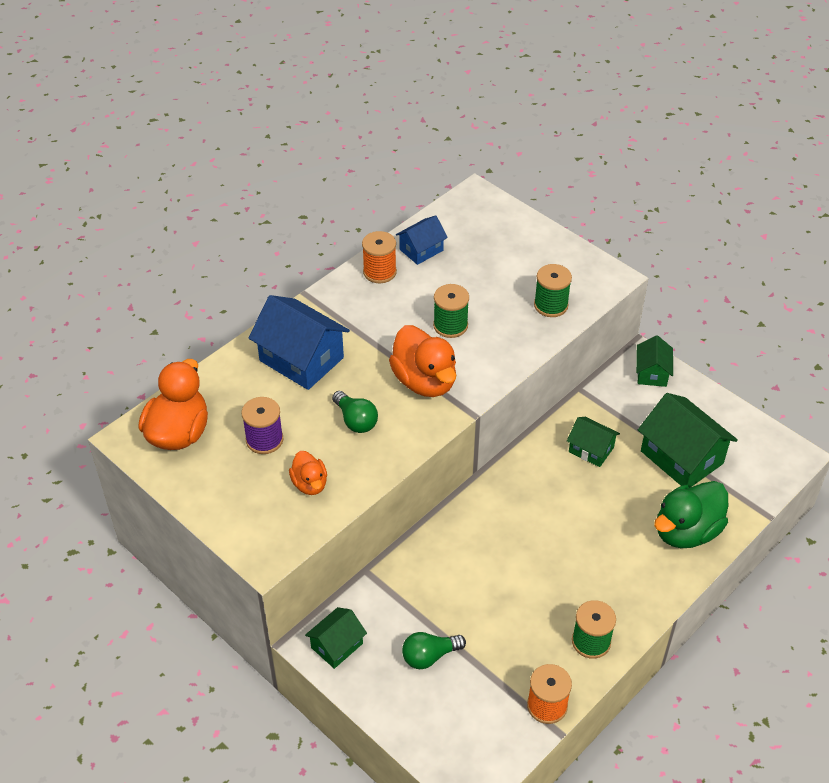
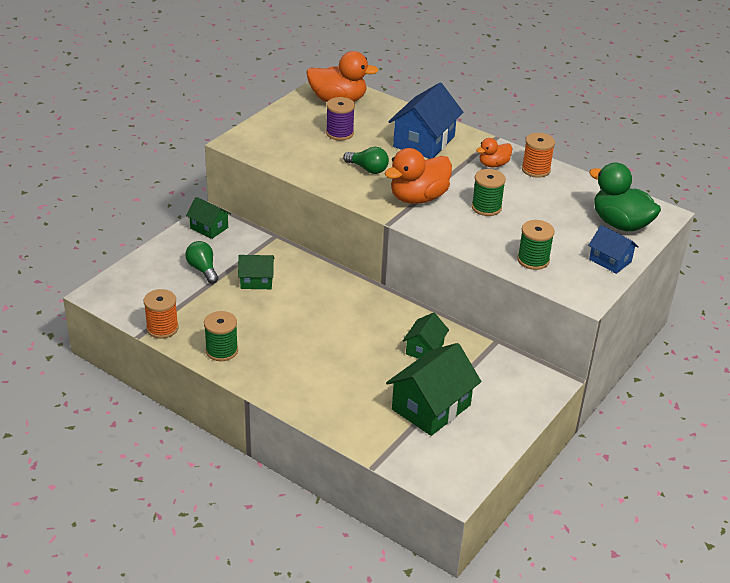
camera: 80 degrees right, 10 degrees down
(310, 484) = (302, 154): orange duck -> orange duck (493, 164)
(355, 420) = (368, 169): green light bulb -> green light bulb turned 105 degrees counterclockwise
(421, 250) = (573, 188): blue house -> blue house (610, 260)
(652, 373) = (534, 388): green house -> green house (256, 281)
(686, 531) = (343, 408): green duck -> green duck (620, 224)

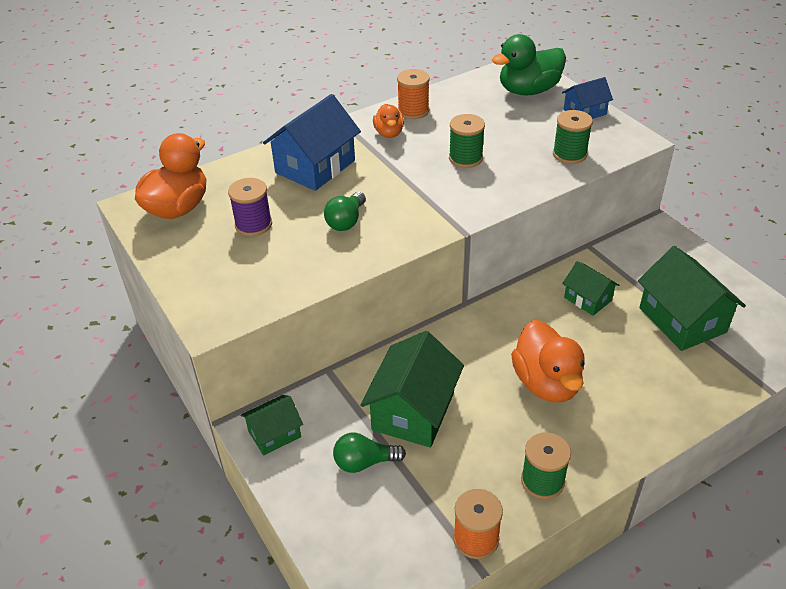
camera: 65 degrees left, 5 degrees up
(256, 281) = (413, 411): green house -> green house, size x1.78
(368, 169) = (346, 221): green light bulb -> green light bulb turned 150 degrees clockwise
(418, 198) = (425, 199): orange duck -> orange duck (546, 383)
(424, 141) = (315, 166): blue house -> blue house turned 75 degrees clockwise

